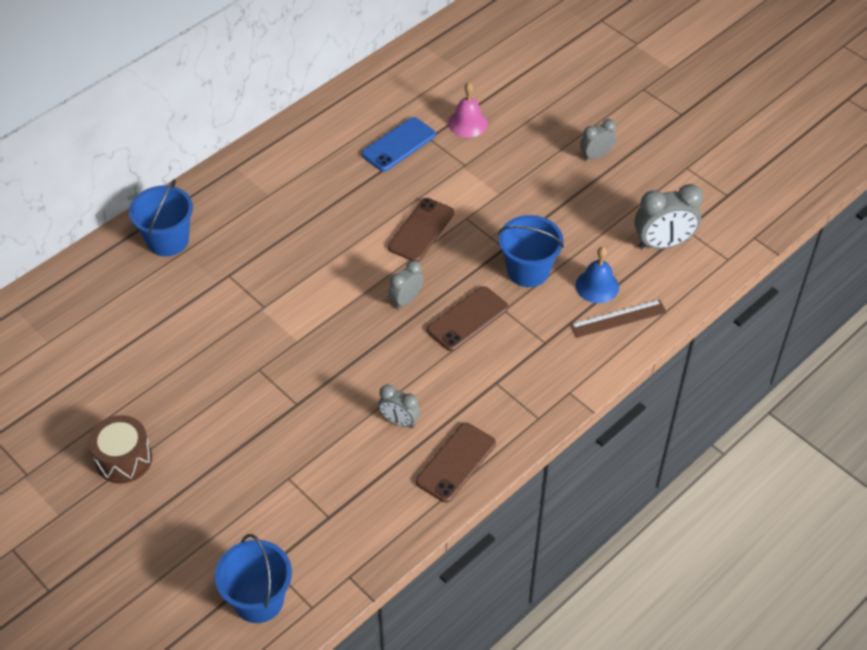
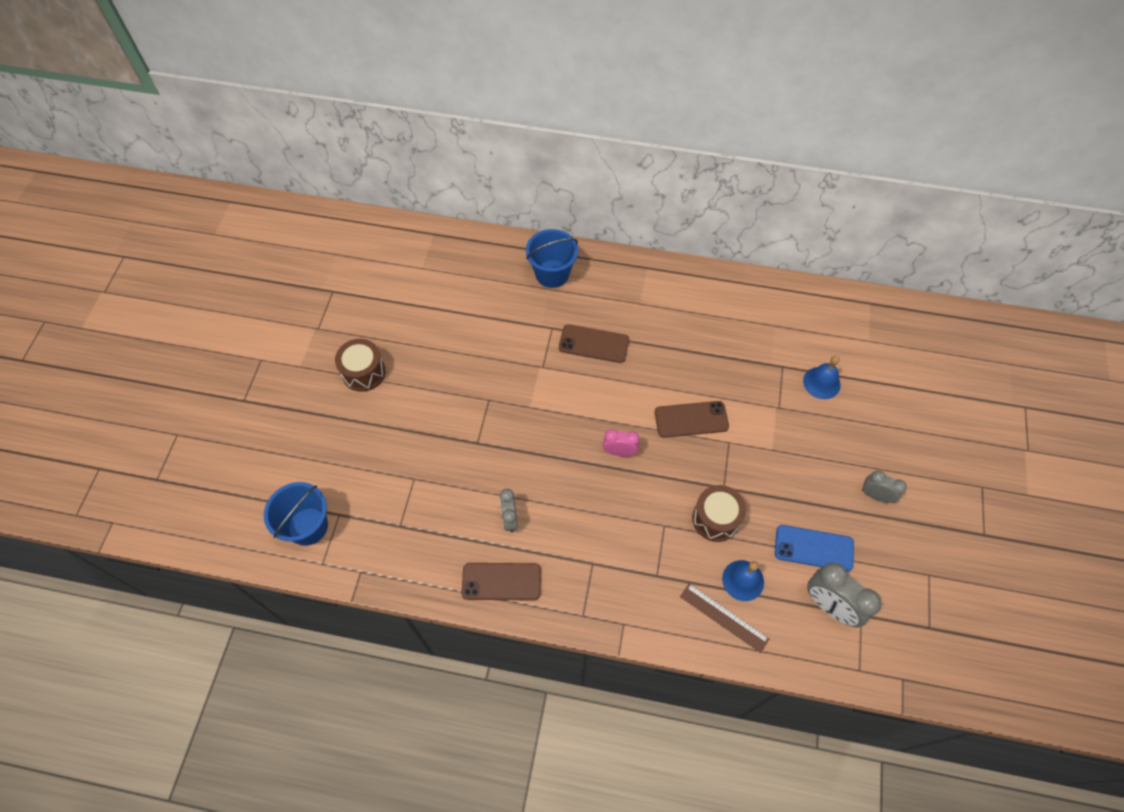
camera: 55 degrees right, 10 degrees up
(398, 144) = (757, 351): blue phone -> blue phone (814, 548)
(406, 300) = (619, 452): grey clock -> pink clock
(467, 123) = (821, 382): pink bell -> blue bell
(467, 319) = (635, 505): brown phone -> brown phone (594, 344)
(528, 270) = (715, 519): blue bucket -> brown drum

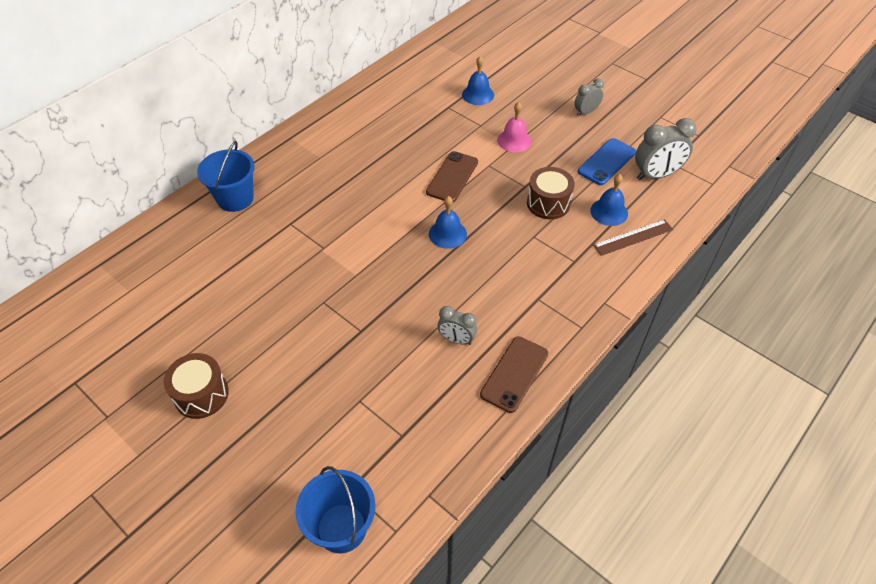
camera: 60 degrees left, 10 degrees down
(594, 344) = (331, 203): brown phone -> none
(619, 452) = (447, 234): pink clock -> blue bell
(780, 448) = (514, 140): none -> pink bell

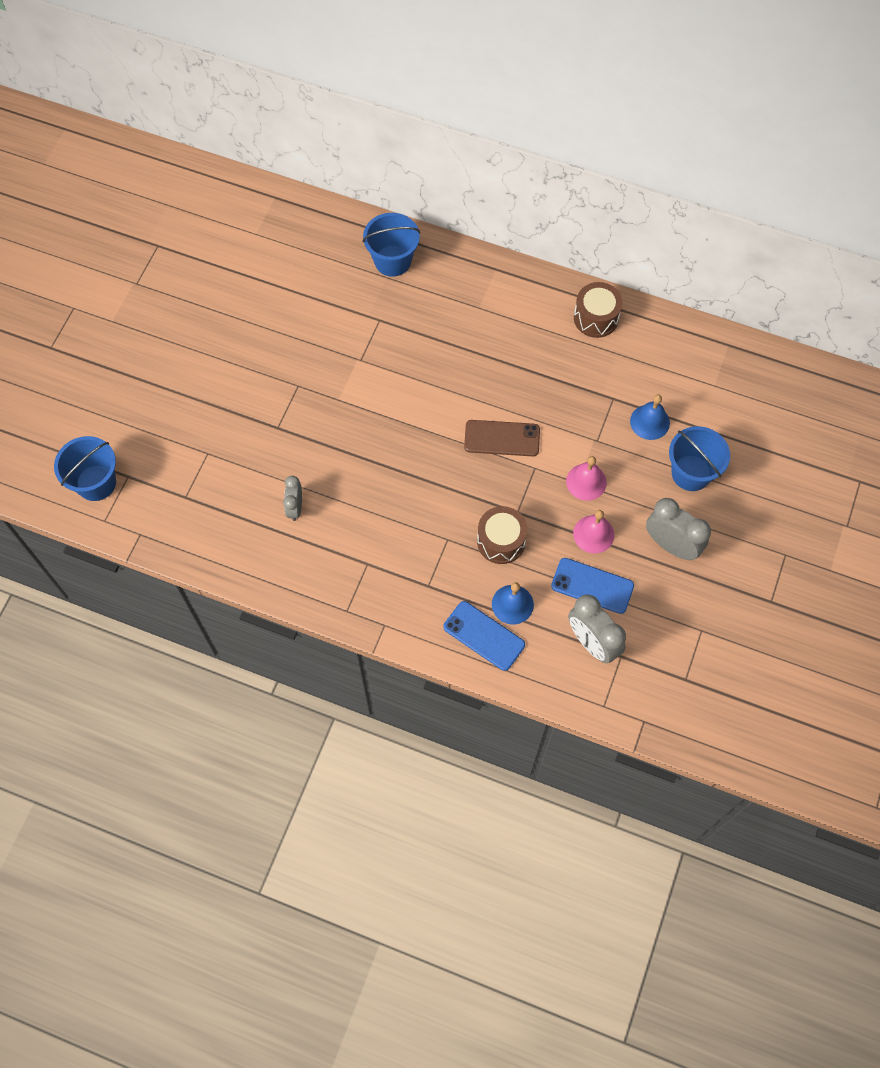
camera: 70 degrees right, 15 degrees up
(201, 394) = (175, 337): brown drum -> brown drum (596, 318)
(447, 234) = (420, 459): blue bell -> none
(514, 374) = (274, 566): brown phone -> none
(530, 87) = (691, 473): none -> blue bucket
(561, 149) = (593, 534): none -> pink bell
(586, 112) = (671, 545): grey clock -> grey clock, size x1.67
(633, 237) = (484, 636): brown ruler -> blue phone

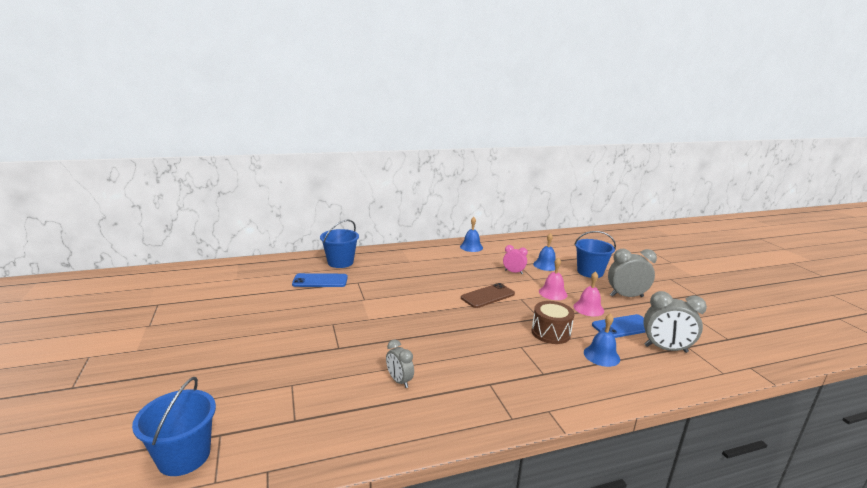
camera: 40 degrees left, 45 degrees down
(484, 636) = (612, 379): blue phone -> blue phone (320, 281)
(587, 411) = (513, 272): none -> pink clock
(596, 318) = (471, 247): brown drum -> blue bell

